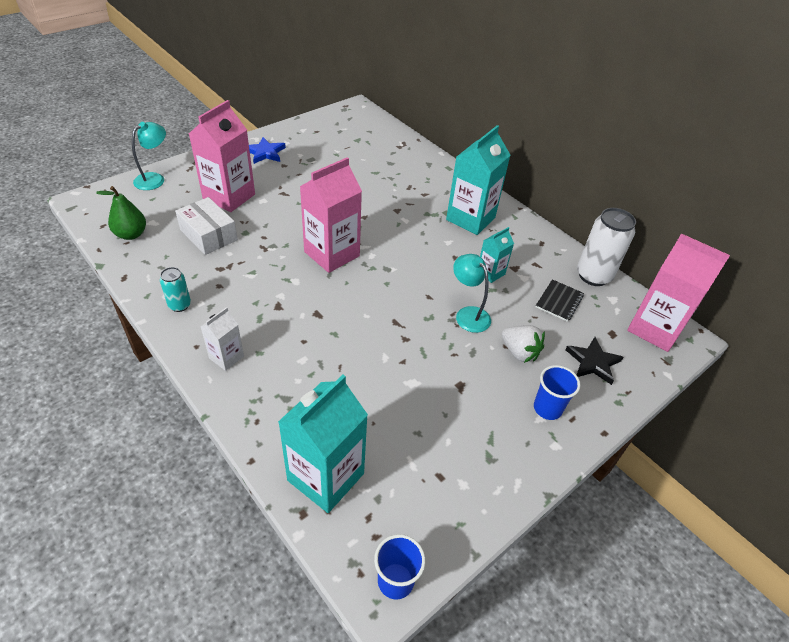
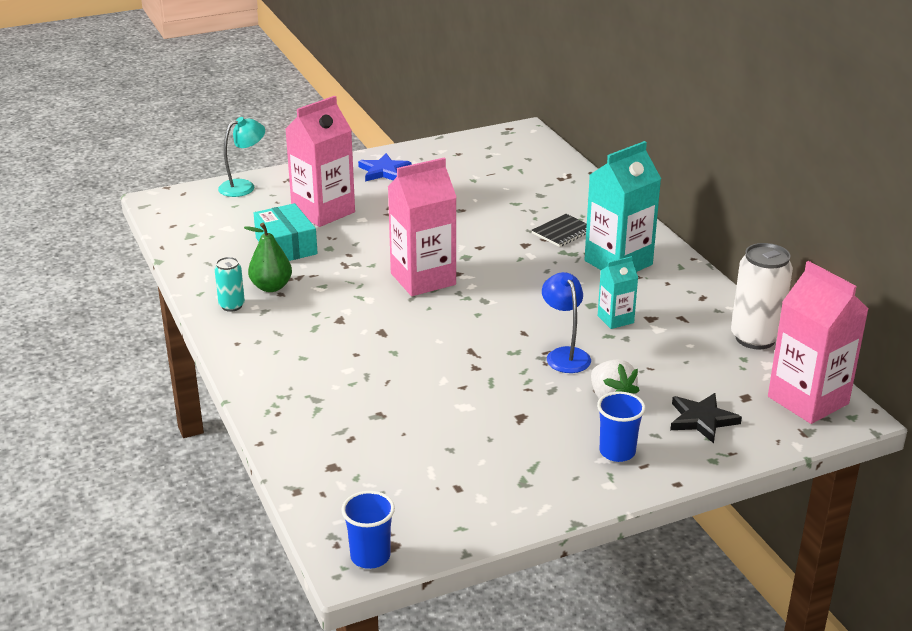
camera: 20 degrees right, 15 degrees down
(131, 234) = (200, 237): green pear -> green pear (271, 287)
(208, 235) = (286, 246): white box -> turquoise box
(226, 357) = (265, 356): white carton -> none
(325, 477) = (332, 468): turquoise carton -> none
(468, 314) = (564, 355): turquoise lamp -> blue lamp
(559, 301) = (691, 357): black notebook -> black notebook (562, 232)

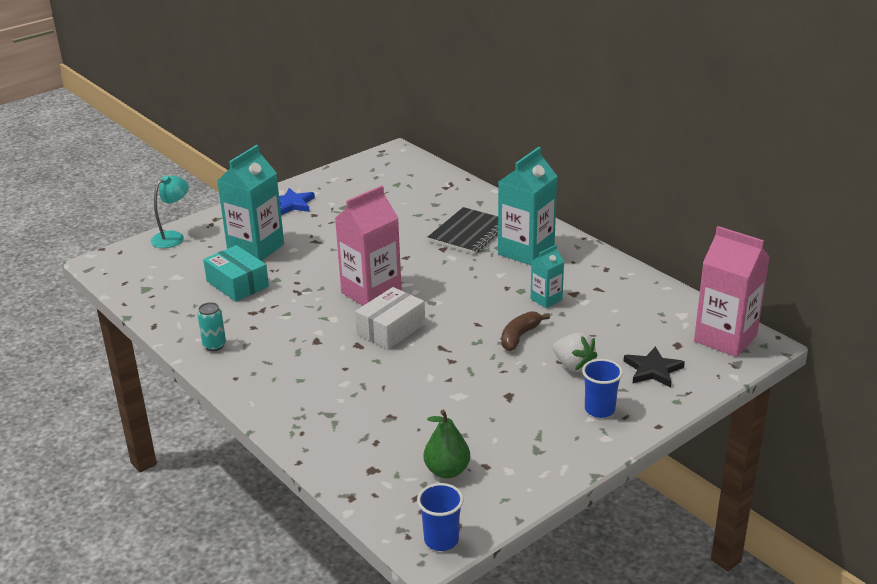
camera: 15 degrees left, 0 degrees up
(271, 287) = (242, 323): green pear -> green pear (447, 471)
(323, 212) = (256, 248): pink carton -> turquoise carton
(425, 321) = (391, 329): none -> white box
(562, 232) = (469, 233): black notebook -> black notebook, size x1.61
(564, 355) = (519, 337): blue lamp -> brown banana
(755, 338) = (662, 295): white can -> none

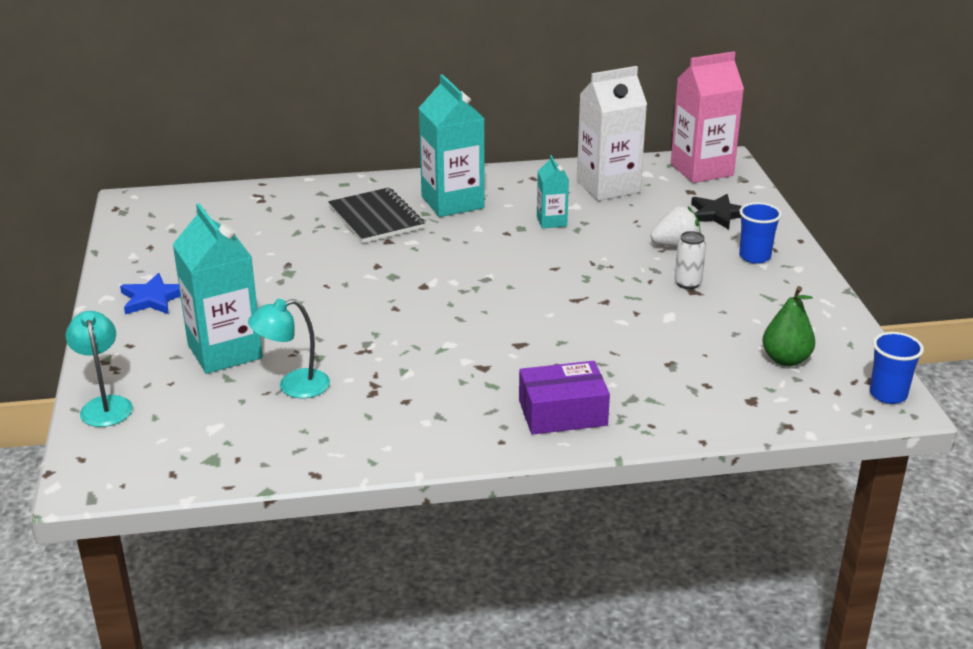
camera: 60 degrees left, 0 degrees up
(214, 345) = (415, 439): turquoise can -> none
(237, 284) = (293, 386): turquoise box -> turquoise lamp
(287, 390) = (562, 413): none -> purple box
(371, 293) = (425, 306): pink carton -> none
(391, 329) = (511, 316): white box -> none
(518, 389) = (688, 283): none -> white can
(519, 337) = (601, 254): brown banana -> none
(634, 305) = (608, 187): none -> white carton

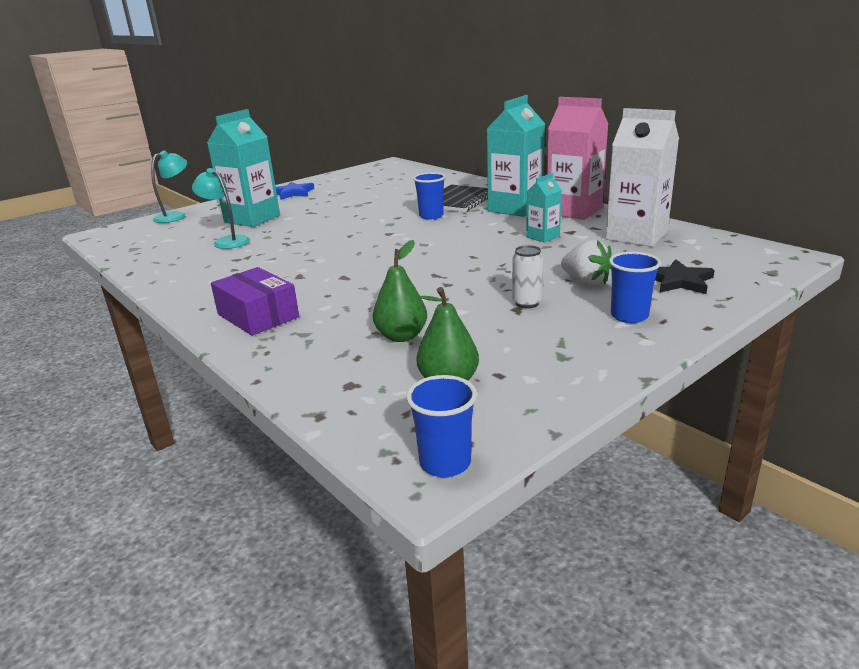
camera: 60 degrees right, 5 degrees down
(404, 247) = (431, 216): none -> blue cup
(689, 355) = (401, 336): none -> green pear
(701, 170) = (747, 254): pink carton -> pink carton (574, 211)

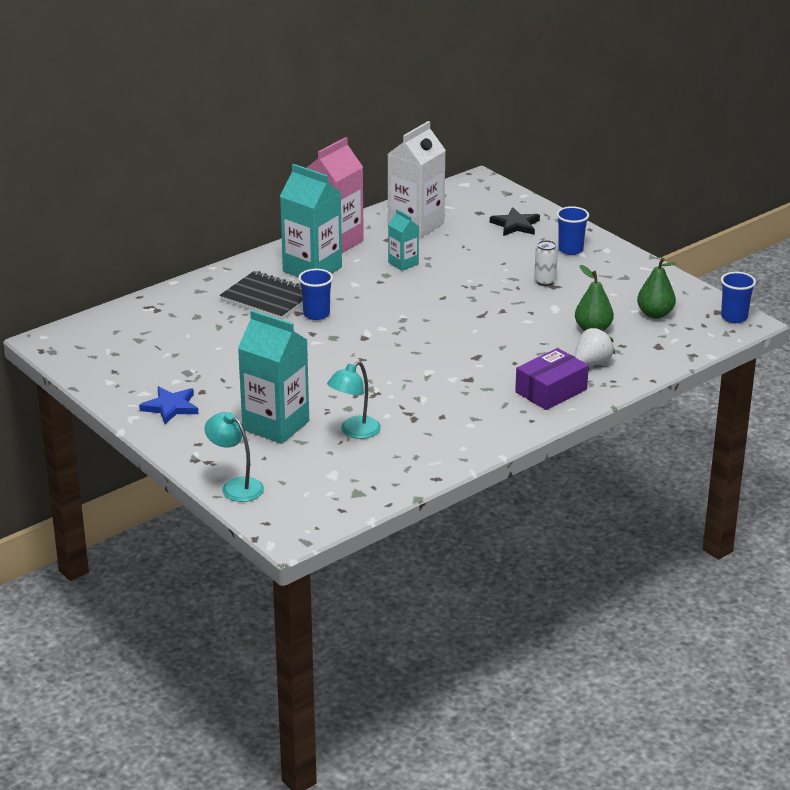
camera: 90 degrees left, 5 degrees up
(586, 282) = (510, 257): white strawberry -> white strawberry (592, 363)

